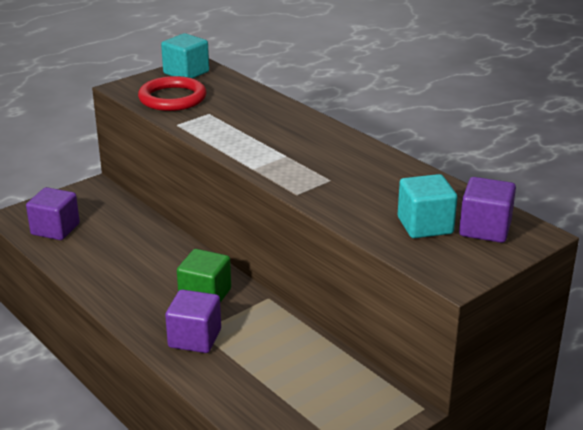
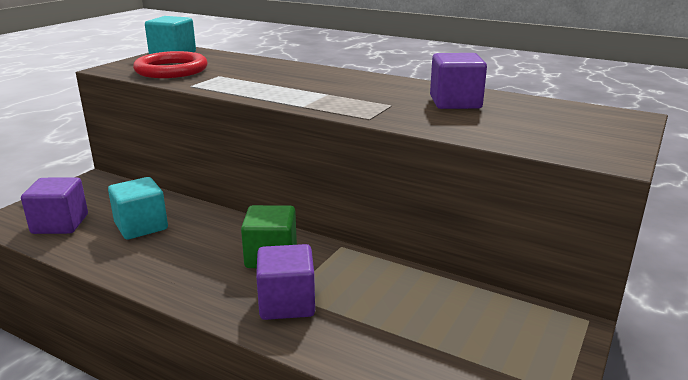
camera: 20 degrees left, 5 degrees down
(425, 225) = (525, 124): turquoise cube -> turquoise cube (141, 226)
(485, 229) = (582, 119): purple cube -> purple cube (455, 102)

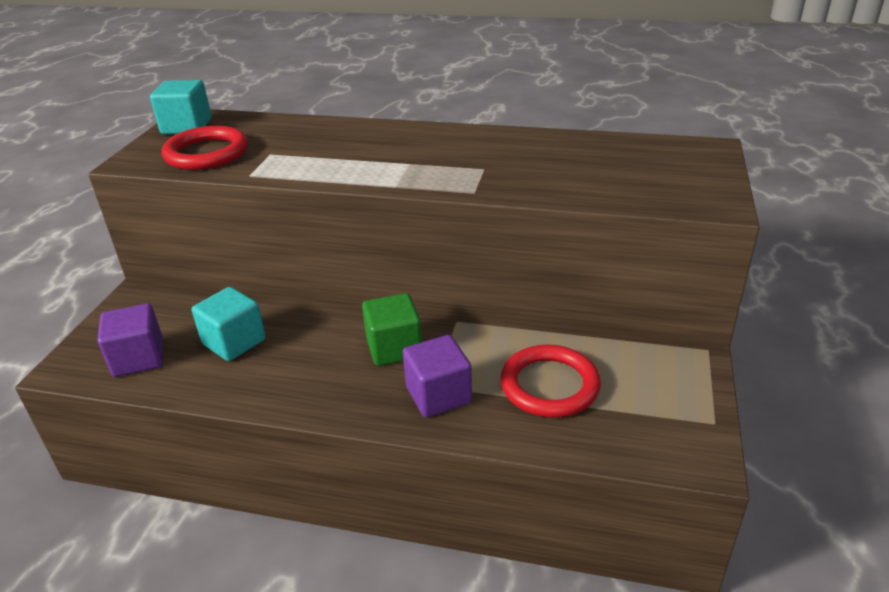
camera: 15 degrees left, 10 degrees up
(400, 318) = (549, 385): none -> red ring
(455, 102) = (544, 155): purple cube -> none

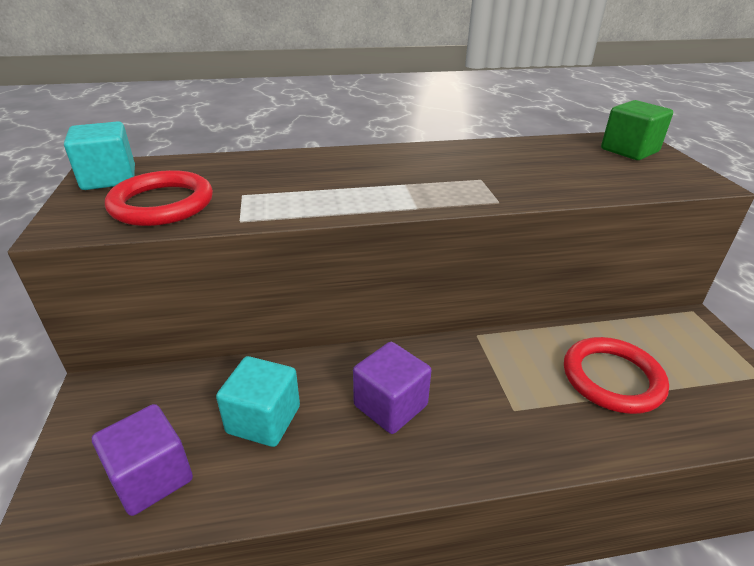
camera: 25 degrees left, 0 degrees up
(394, 348) = (443, 379): green cube -> green cube (629, 150)
(438, 395) = (527, 419): purple cube -> purple cube (390, 405)

